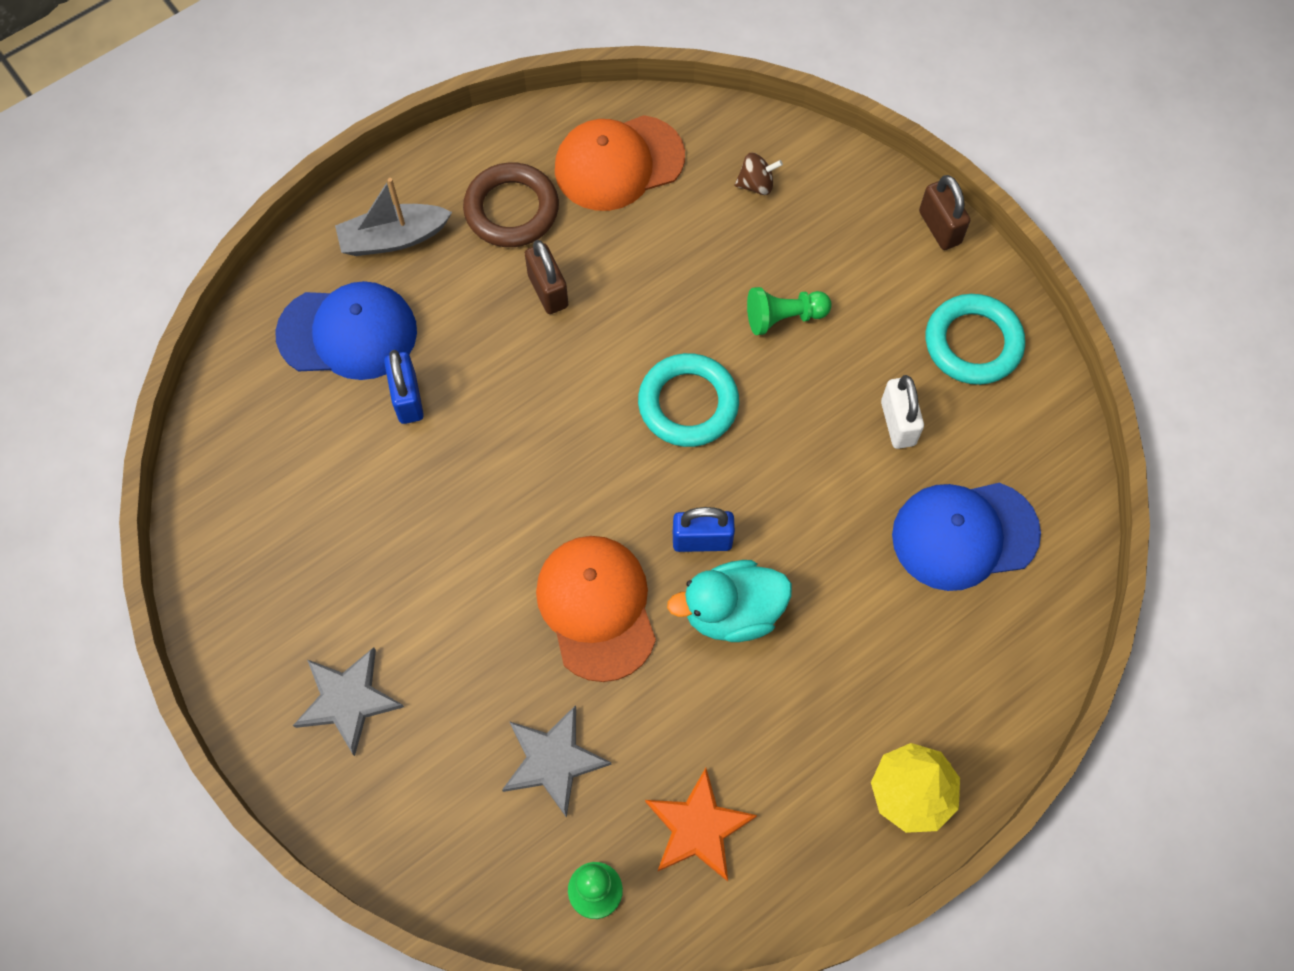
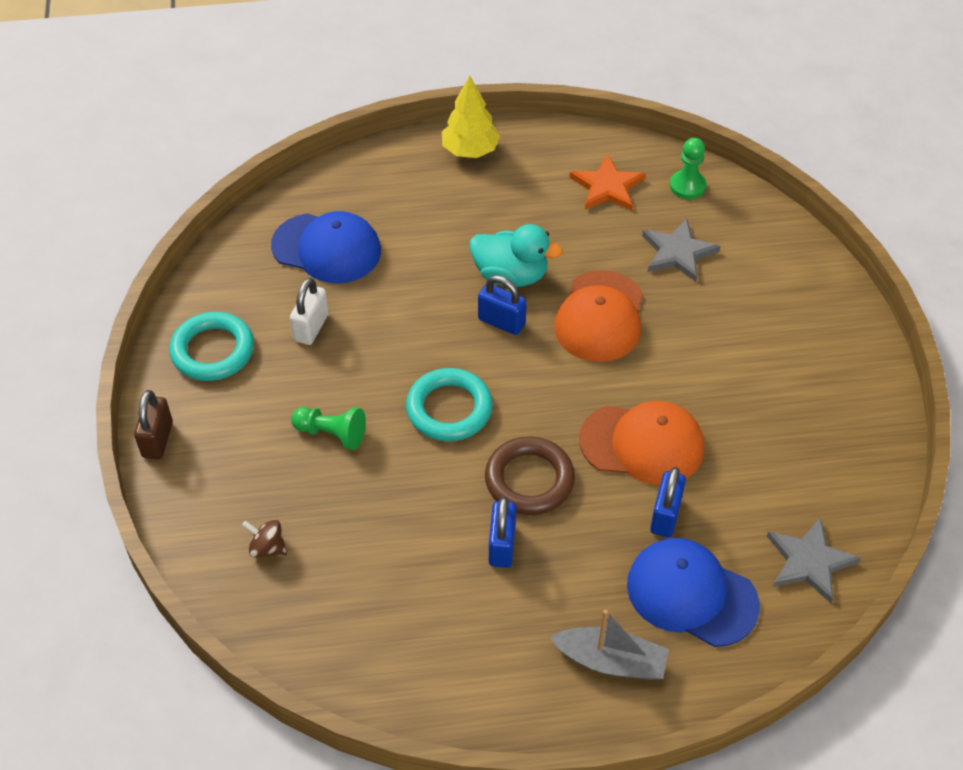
camera: 150 degrees left, 15 degrees down
(348, 700) = (801, 340): grey star -> grey star (809, 561)
(511, 210) = (490, 634): brown ring -> brown ring (529, 480)
(548, 291) = (502, 546): brown padlock -> blue padlock
(619, 163) = (368, 628): orange cap -> orange cap (642, 444)

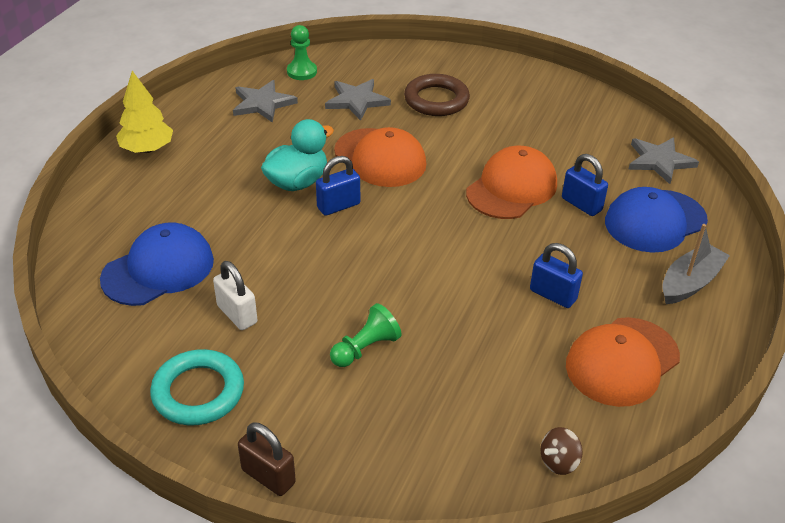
camera: 60 degrees left, 10 degrees down
(267, 548) = (456, 441): brown spinning top -> brown spinning top (558, 462)
(448, 639) = (622, 361): none -> orange cap
(449, 409) = (399, 268): turquoise ring -> none
(529, 480) = (502, 255): brown ring -> brown ring (436, 100)
(607, 187) = (262, 103): orange star -> grey star

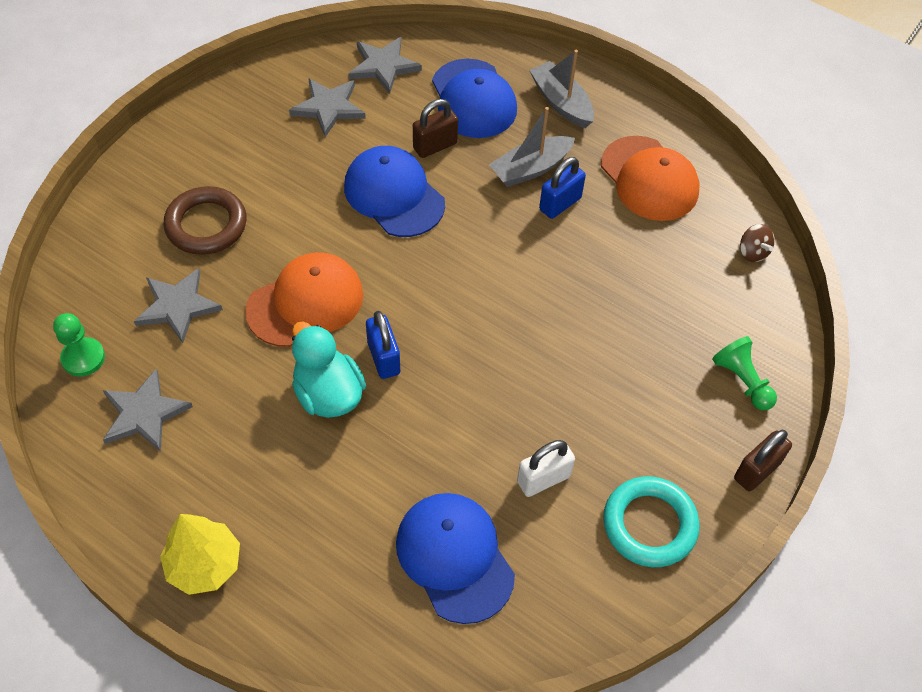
camera: 80 degrees left, 15 degrees up
(365, 348) = (608, 368): green pawn -> green pawn (742, 381)
(511, 188) = (394, 195): orange cap -> blue cap
(581, 204) = (435, 146): blue padlock -> brown padlock
(587, 270) = (531, 169): none -> grey boat
(590, 138) = (328, 107): none -> grey star

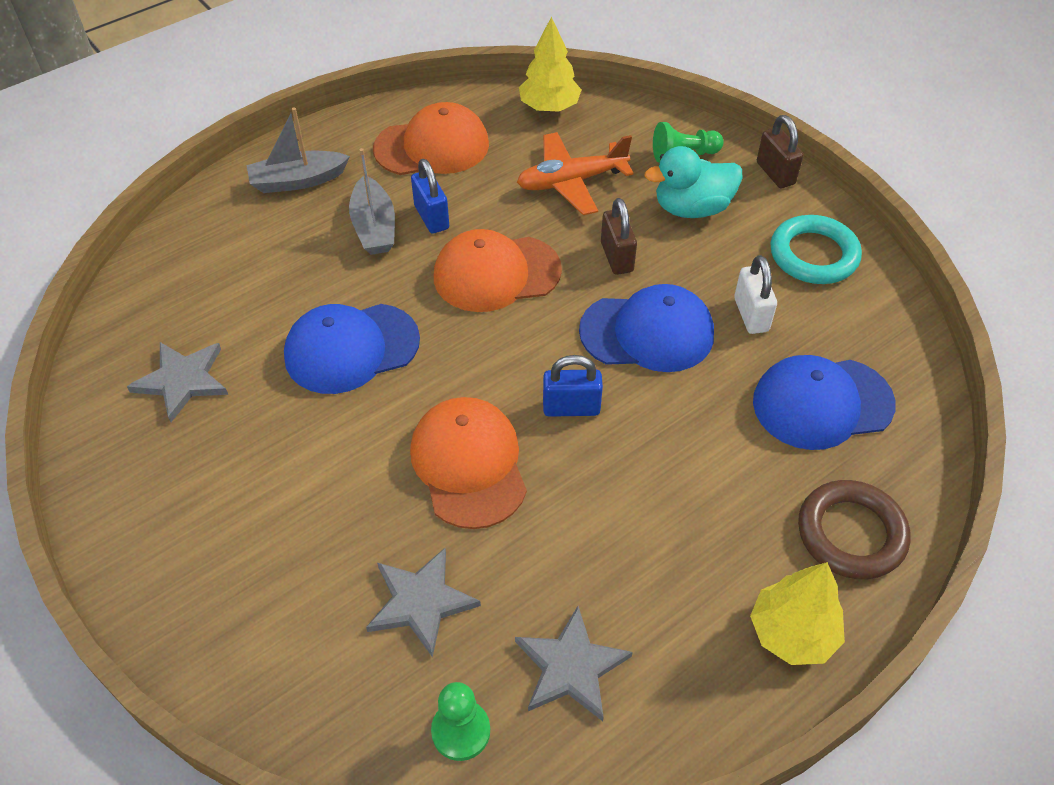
camera: 70 degrees left, 5 degrees down
(206, 225) = (304, 547): brown ring -> brown ring (851, 533)
(328, 394) = (601, 468): turquoise duck -> turquoise duck (692, 208)
(383, 66) = (149, 314): grey star -> none
(435, 146) = (299, 296): brown padlock -> brown padlock (616, 257)
(473, 99) = (250, 247): blue cap -> blue cap (647, 332)
(513, 267) = (496, 273): none -> orange cap
(655, 295) = (571, 181): none -> orange plane
(752, 252) = (549, 107): brown spinning top -> yellow tree

